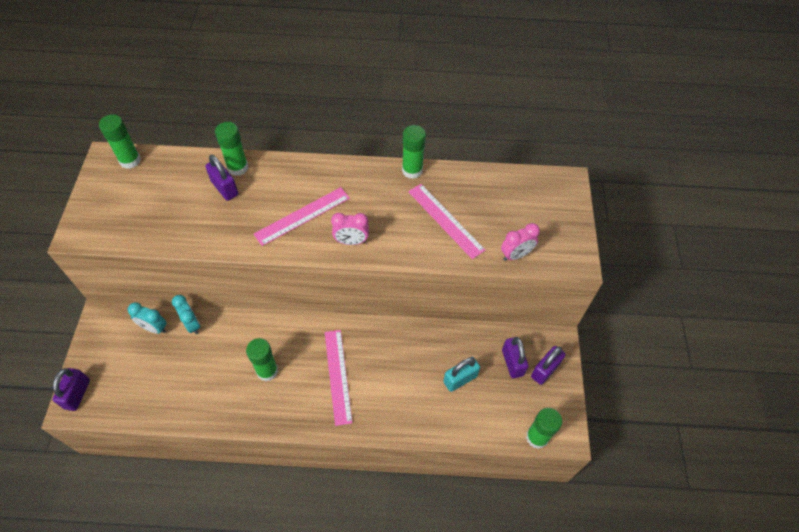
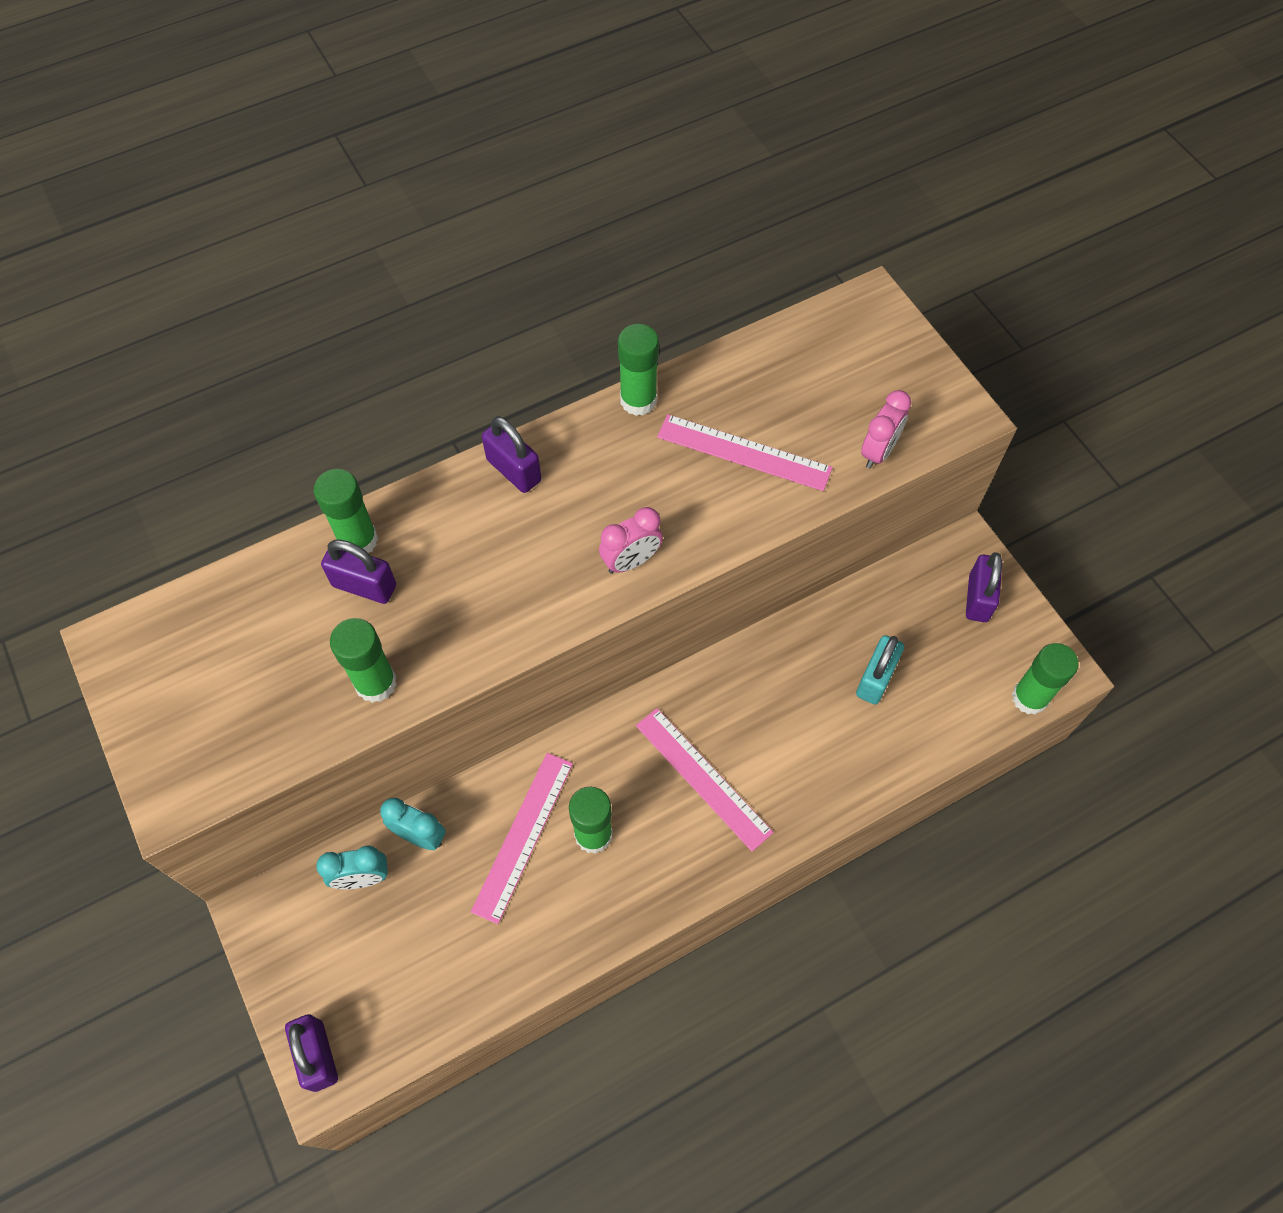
camera: 30 degrees left, 5 degrees up
(130, 160) = (160, 626): green glue stick -> green glue stick (376, 683)
(302, 216) = (525, 562): pink ruler -> pink ruler (523, 836)
(512, 363) = (929, 613): purple padlock -> purple padlock (514, 470)

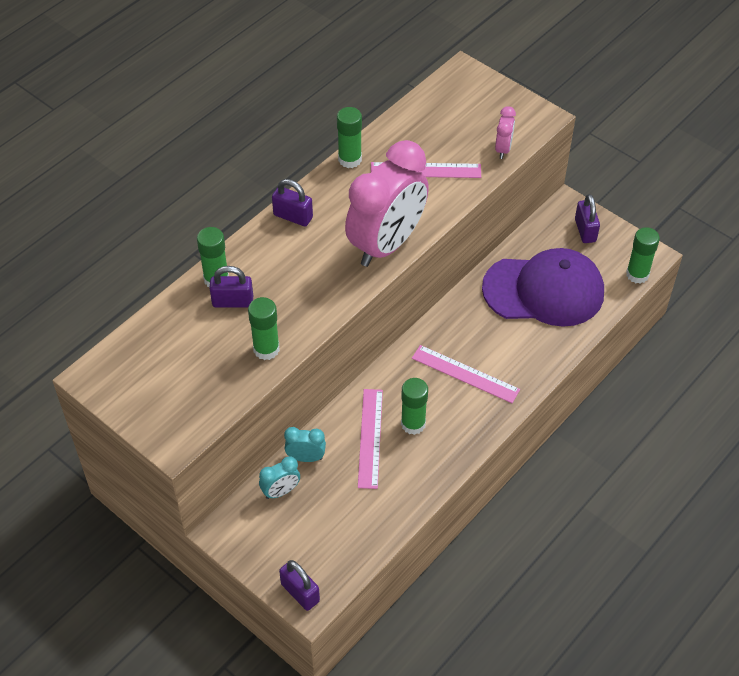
camera: 20 degrees left, 10 degrees down
(631, 561) = (386, 244): pink clock -> pink clock, size x2.41
(875, 678) = (544, 291): turquoise padlock -> purple cap

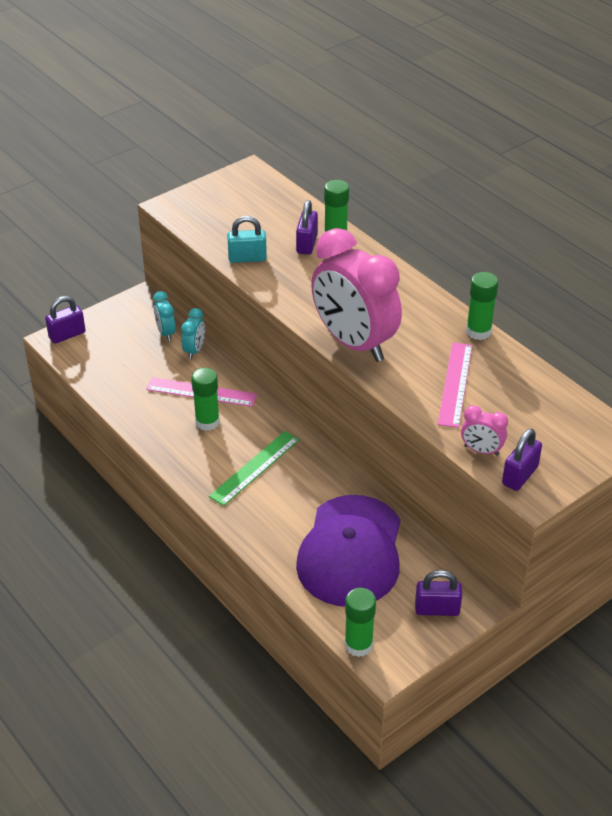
camera: 100 degrees right, 10 degrees down
(266, 349) = (247, 258): green glue stick -> turquoise padlock
(293, 216) = (404, 287): purple padlock -> purple padlock (519, 475)
(465, 374) = (255, 468): pink ruler -> green ruler

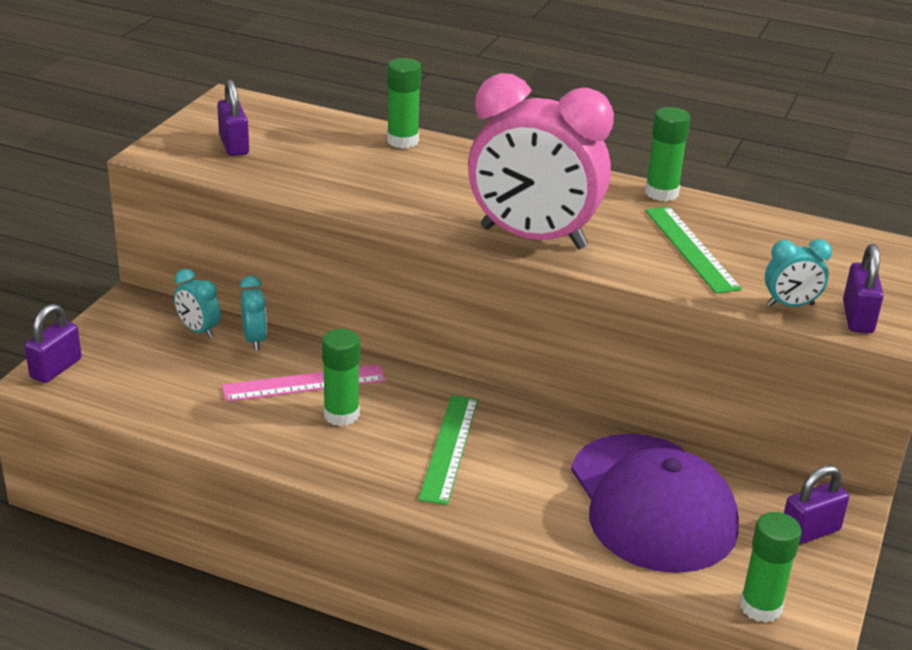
camera: 30 degrees left, 10 degrees down
(247, 258) = (313, 184): turquoise padlock -> none
(307, 244) = (374, 155): purple padlock -> purple padlock (234, 145)
(455, 384) = (691, 248): pink ruler -> green ruler
(481, 450) = (790, 305): pink clock -> turquoise clock

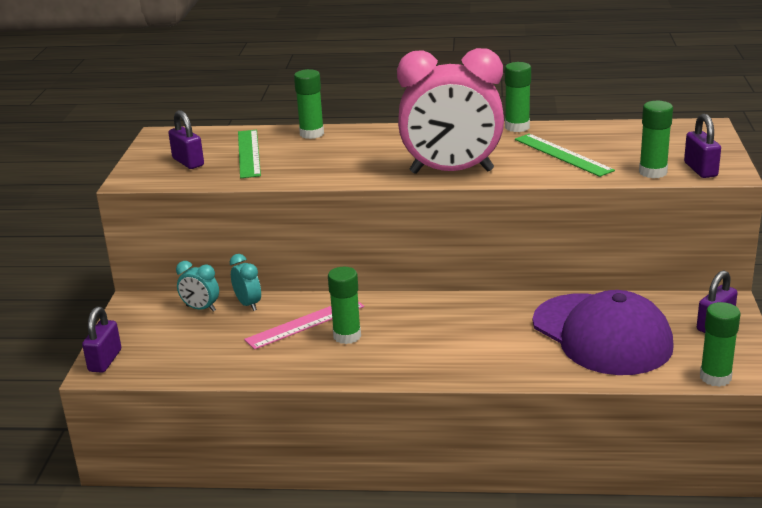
camera: 15 degrees left, 5 degrees down
(449, 448) = (439, 337): green ruler -> green ruler (248, 153)
(790, 305) = (653, 172): turquoise clock -> green glue stick

